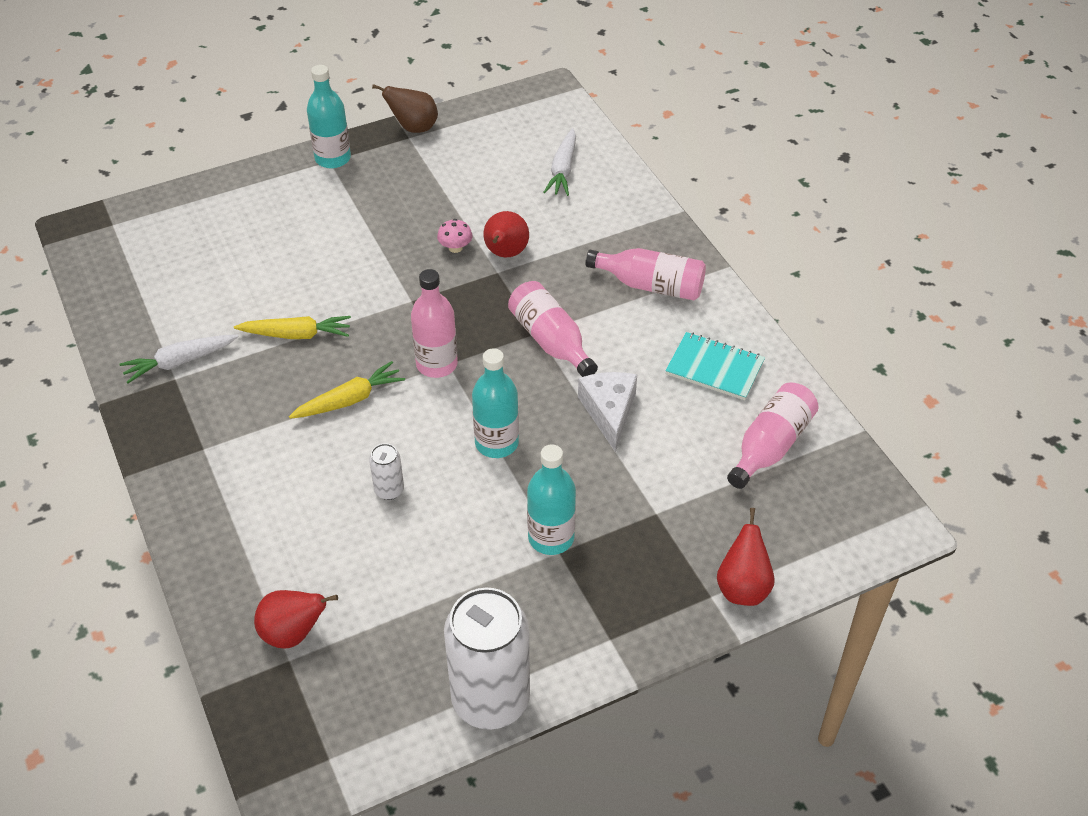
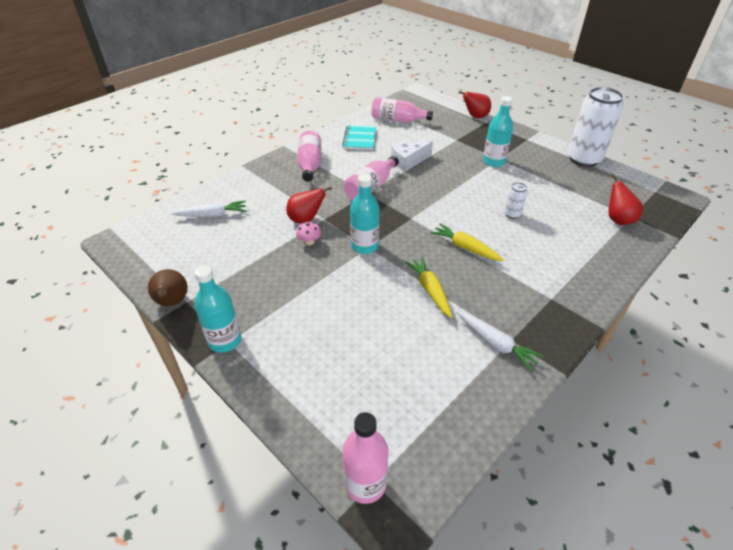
camera: 110 degrees left, 5 degrees down
(437, 364) = (414, 222): pink bottle -> pink bottle (365, 483)
(496, 443) = (453, 188): turquoise bottle -> turquoise bottle (365, 246)

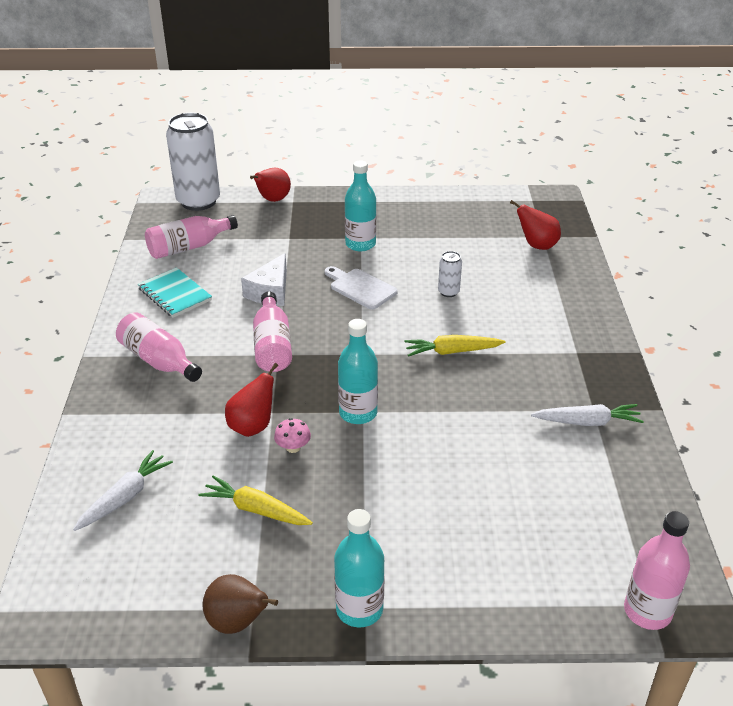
camera: 45 degrees left, 5 degrees down
(430, 290) = (476, 413): yellow carrot -> yellow carrot (255, 509)
(460, 184) = (360, 288): none -> white cutting board
(583, 159) = (438, 198): white can -> white can (198, 201)

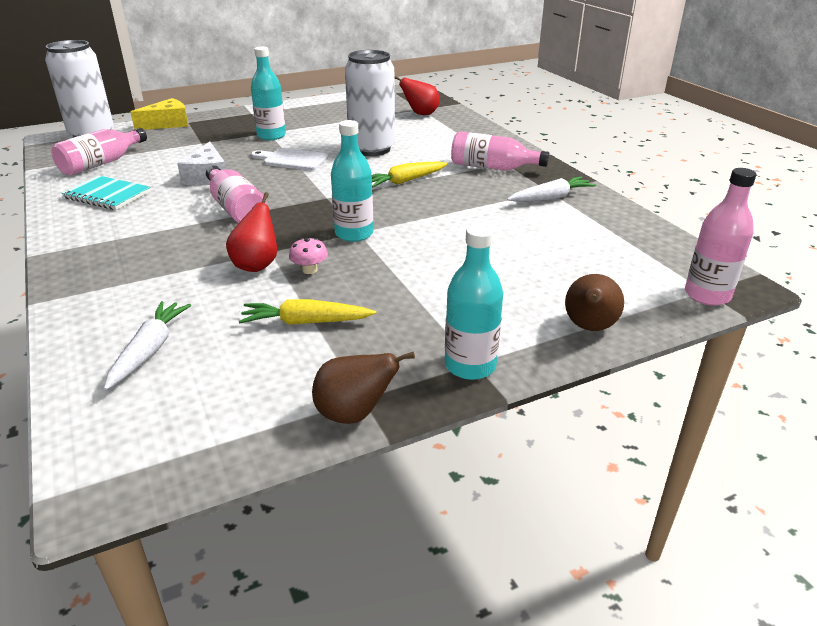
camera: 25 degrees left, 5 degrees down
(159, 361) = (120, 242): pink bottle -> pink bottle (492, 167)
(273, 200) = (168, 124): red pear -> yellow cheese
(448, 292) = (372, 149): white can -> white can, size x2.32
(495, 607) = (589, 327): none -> brown pear

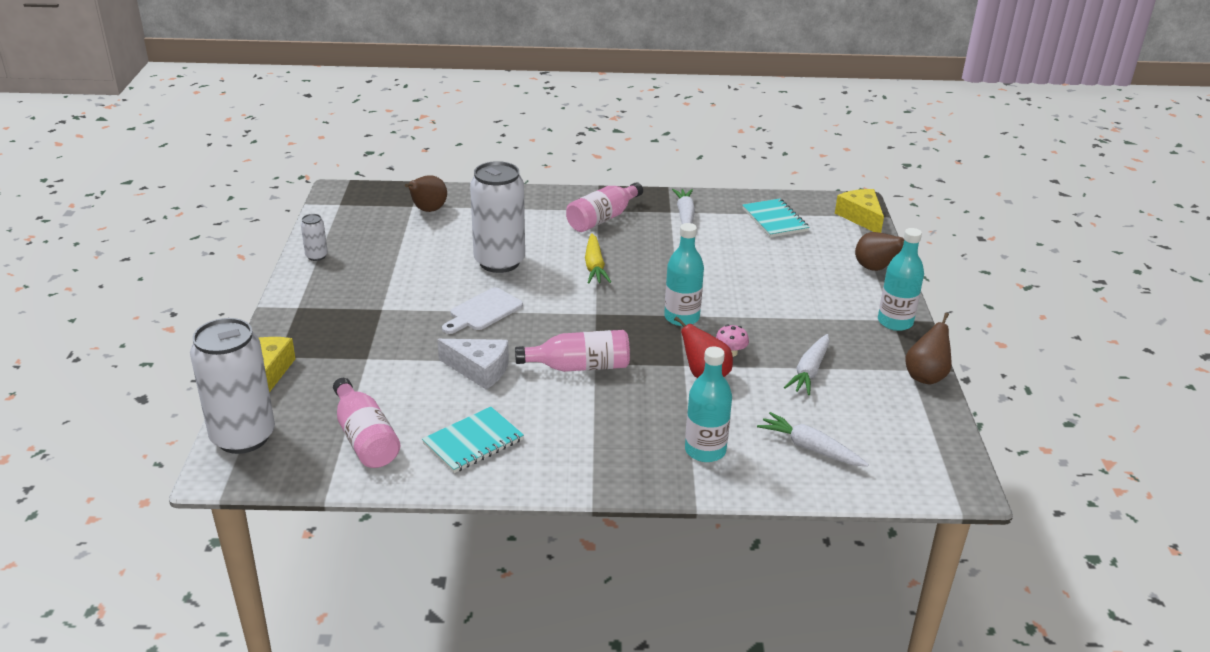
camera: 65 degrees left, 0 degrees up
(271, 136) = (396, 309): turquoise bottle -> turquoise bottle (705, 450)
(306, 322) = (809, 371): yellow carrot -> white carrot
(319, 103) = (316, 256): none -> white can
(420, 114) = (428, 210): red pear -> brown pear
(613, 243) = (775, 220): none -> turquoise notebook
(707, 295) = (861, 217): pink bottle -> yellow cheese

